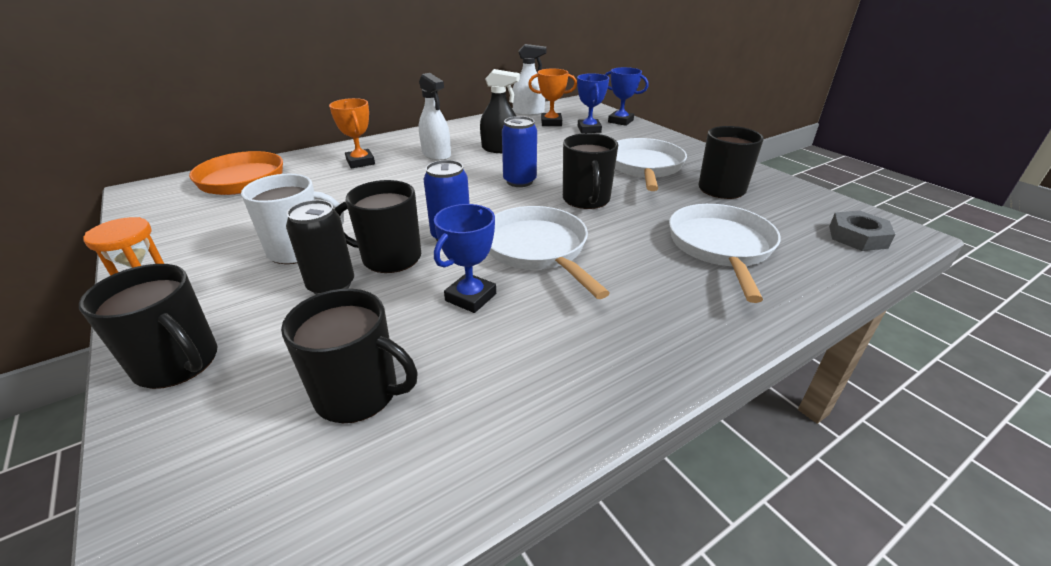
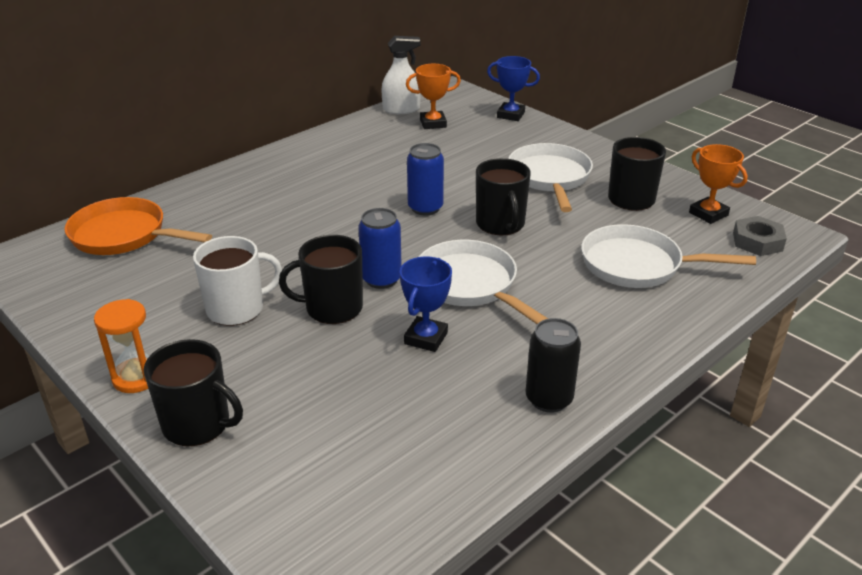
camera: 10 degrees left, 0 degrees up
(331, 285) = (291, 341): black can -> black can (549, 399)
(358, 393) = (368, 428): black mug -> none
(360, 162) = (239, 198): orange trophy -> orange trophy (708, 214)
(436, 155) = (320, 180): white spray bottle -> none
(500, 149) = (388, 166): black spray bottle -> none
(589, 129) = (478, 130): blue trophy -> none
(721, 247) = (637, 265): white pan -> white pan turned 75 degrees counterclockwise

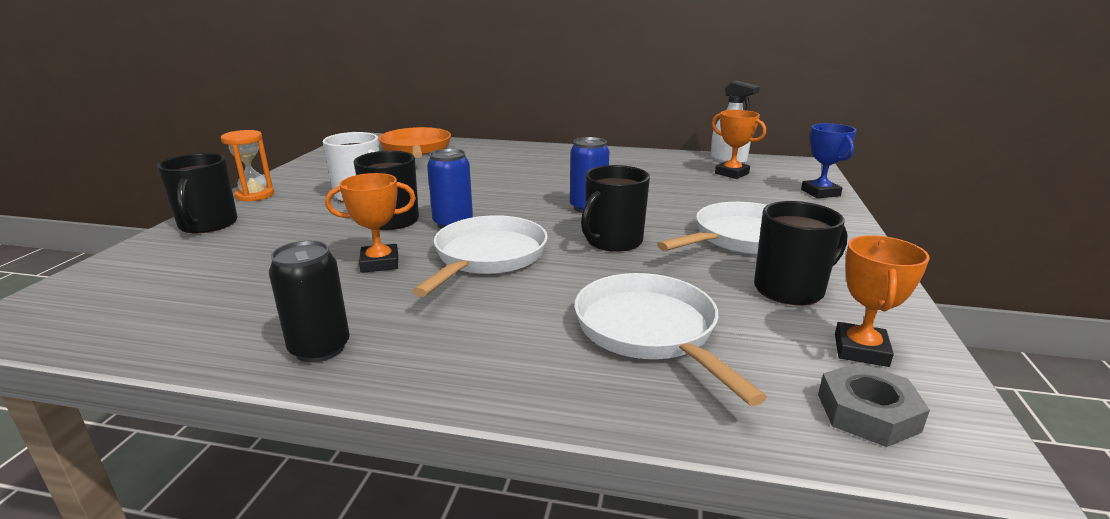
camera: 55 degrees right, 10 degrees down
(426, 338) = (380, 263): blue trophy -> orange trophy

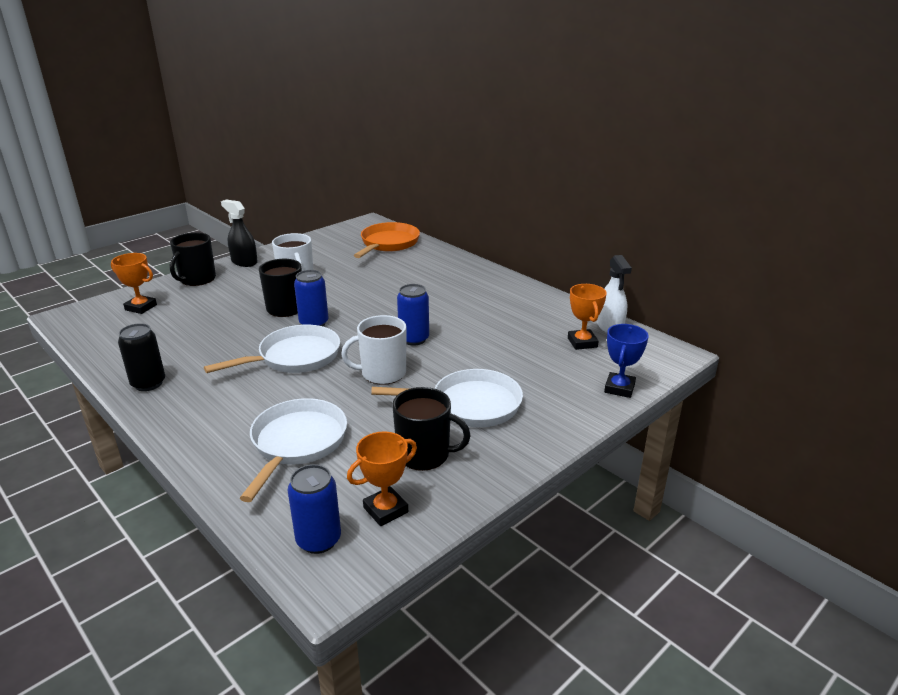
camera: 35 degrees right, 5 degrees up
(255, 195) = (244, 262): orange hourglass -> black spray bottle
(380, 263) = (238, 340): orange trophy -> orange trophy (141, 307)
(613, 241) = (382, 373): black mug -> white mug
(868, 412) = (318, 540): grey nut -> blue can

